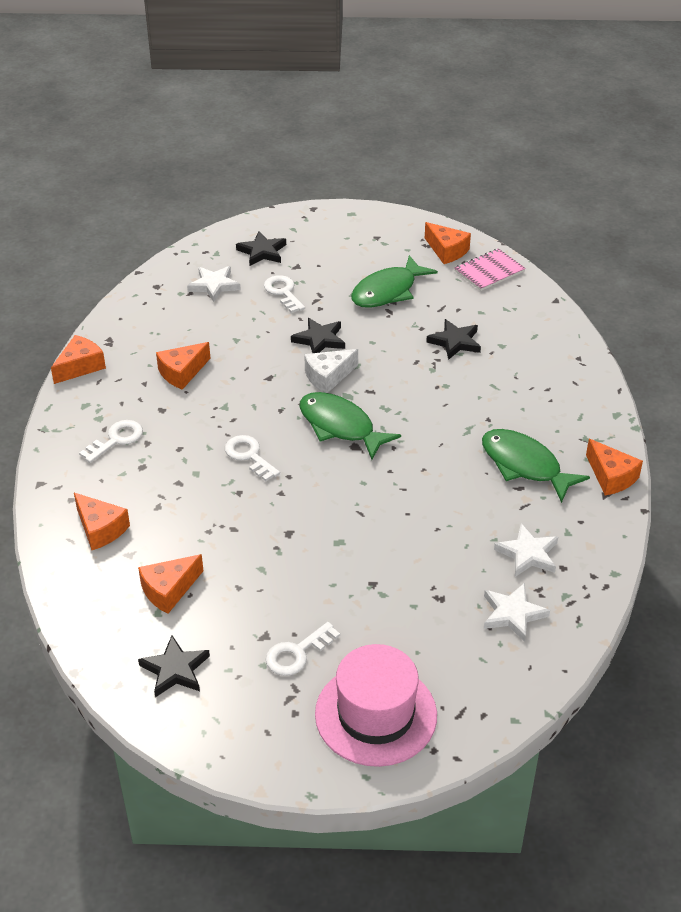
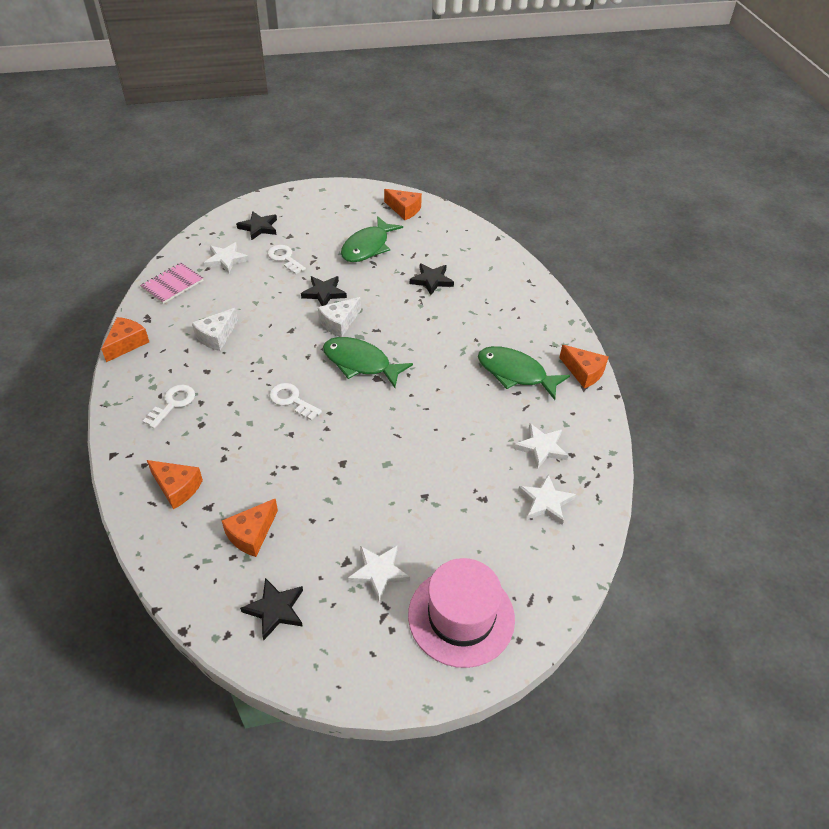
camera: 15 degrees left, 5 degrees up
(182, 372) = (216, 336): orange cheese -> white cheese
(297, 653) = (379, 572): white key -> white star
(489, 271) = (441, 222): pink notebook -> pink notebook (172, 284)

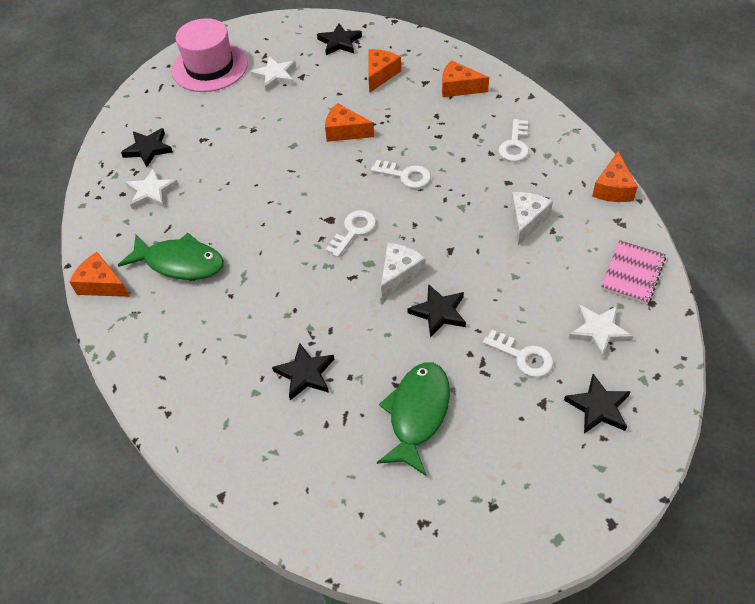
camera: 170 degrees right, 5 degrees up
(360, 363) = (354, 231): green fish -> white key
(404, 210) = (392, 524): orange cheese -> orange cheese (345, 131)
(545, 502) = (148, 149): white star -> black star

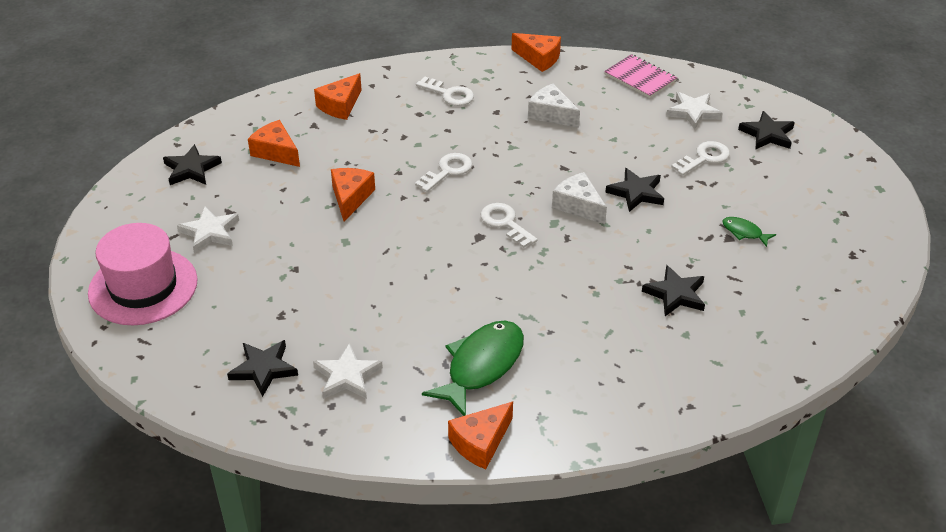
camera: 75 degrees left, 10 degrees down
(345, 131) = (351, 197): orange cheese -> orange cheese turned 150 degrees clockwise
(417, 414) = (744, 232): green fish -> green fish, size x0.47

